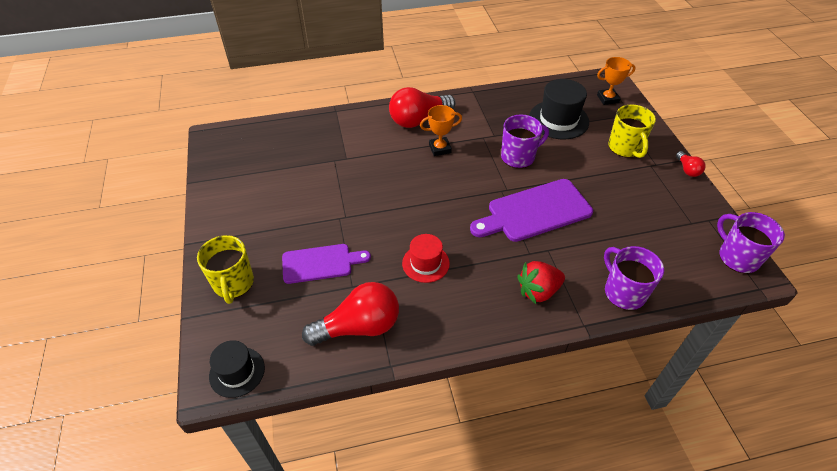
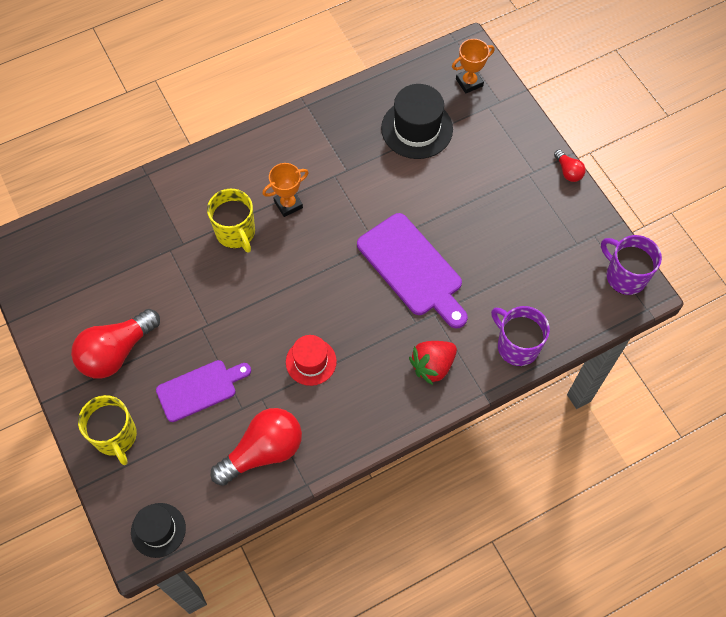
camera: 15 degrees left, 15 degrees up
(418, 119) = (252, 166): red light bulb -> red light bulb (116, 352)
(518, 157) = (381, 196): purple mug -> none
(535, 212) = (412, 268): purple cutting board -> purple cutting board turned 90 degrees counterclockwise
(625, 148) = (497, 155): yellow mug -> yellow mug (236, 233)

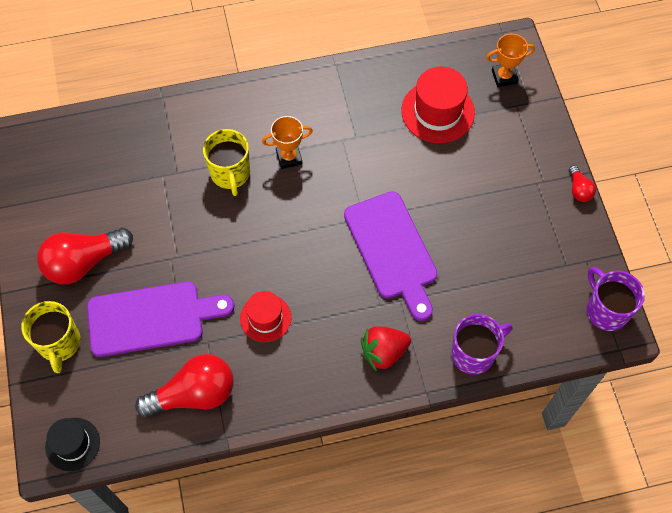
camera: 15 degrees right, 0 degrees up
(200, 389) = (151, 318): purple cutting board -> purple cutting board, size x1.53
(417, 129) = (437, 111): black hat -> red hat
(516, 346) = (474, 353): purple mug -> purple mug turned 90 degrees clockwise

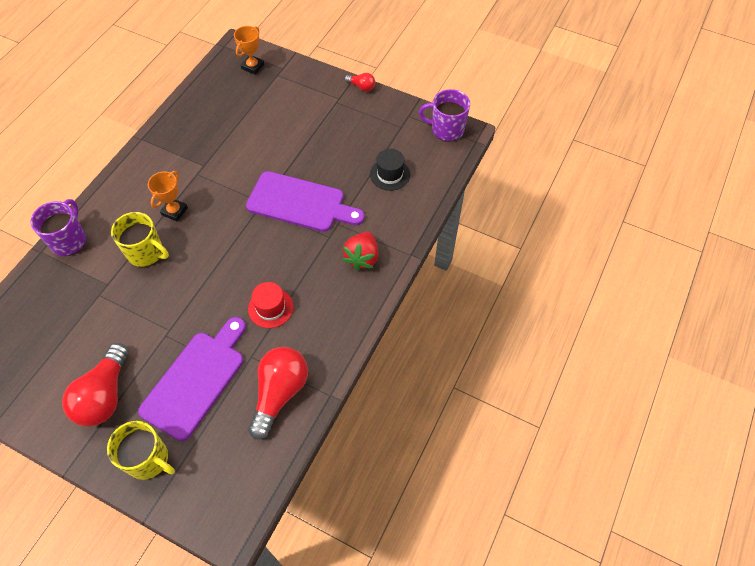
camera: 50 degrees left, 5 degrees down
(72, 444) = (236, 507): black hat -> black hat (390, 174)
(437, 111) = (236, 113): red hat -> none
(474, 353) = (410, 211): purple mug -> purple mug (69, 240)

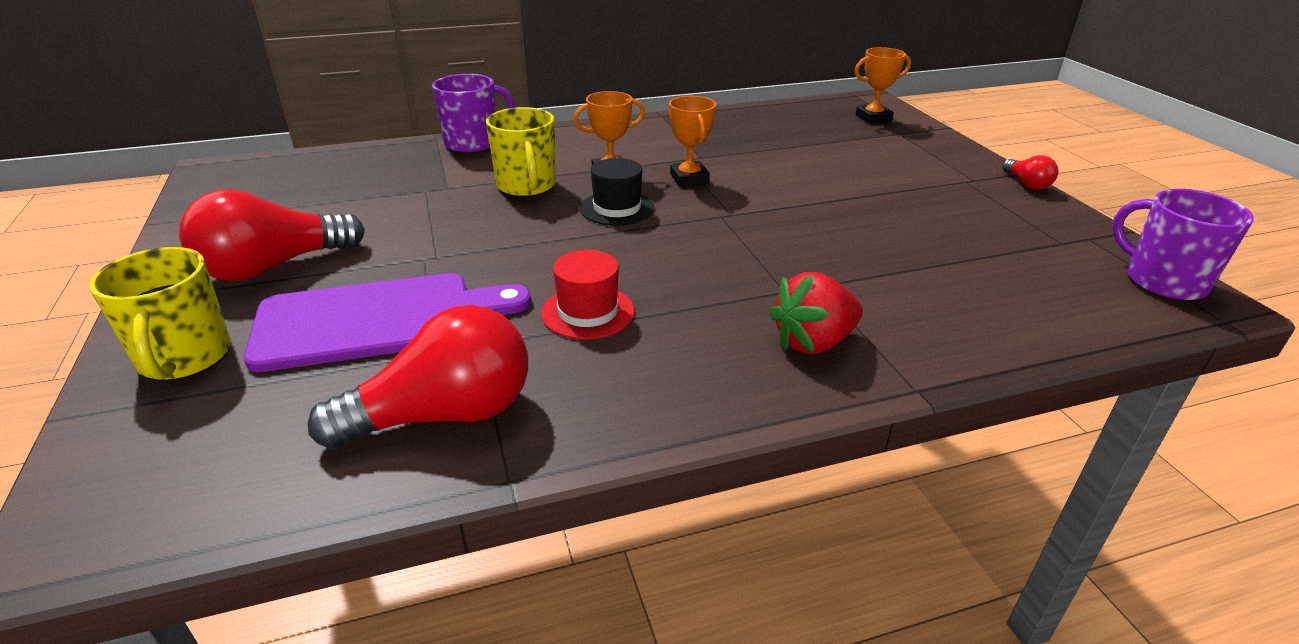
camera: 45 degrees right, 25 degrees down
(216, 188) = (689, 178): none -> orange trophy
(300, 203) = (785, 238): purple cutting board -> none
(390, 174) = (982, 279): black hat -> black hat (617, 208)

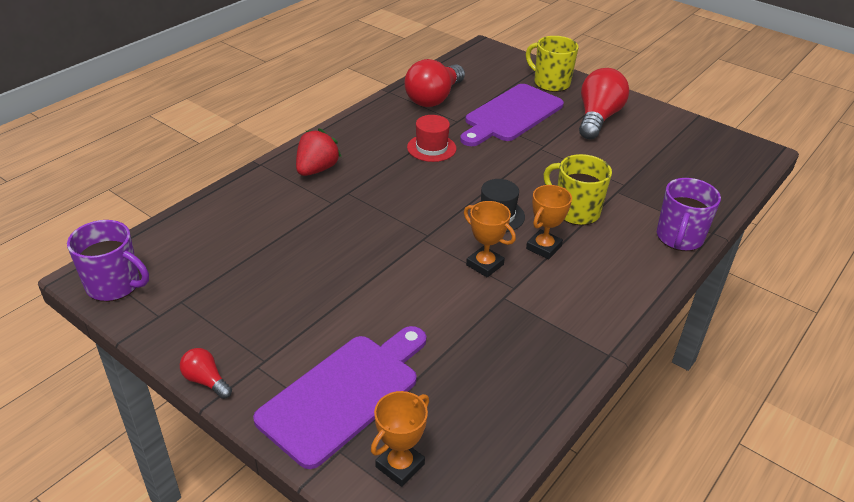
camera: 145 degrees right, 5 degrees up
(897, 149) = (344, 394): none -> purple cutting board

